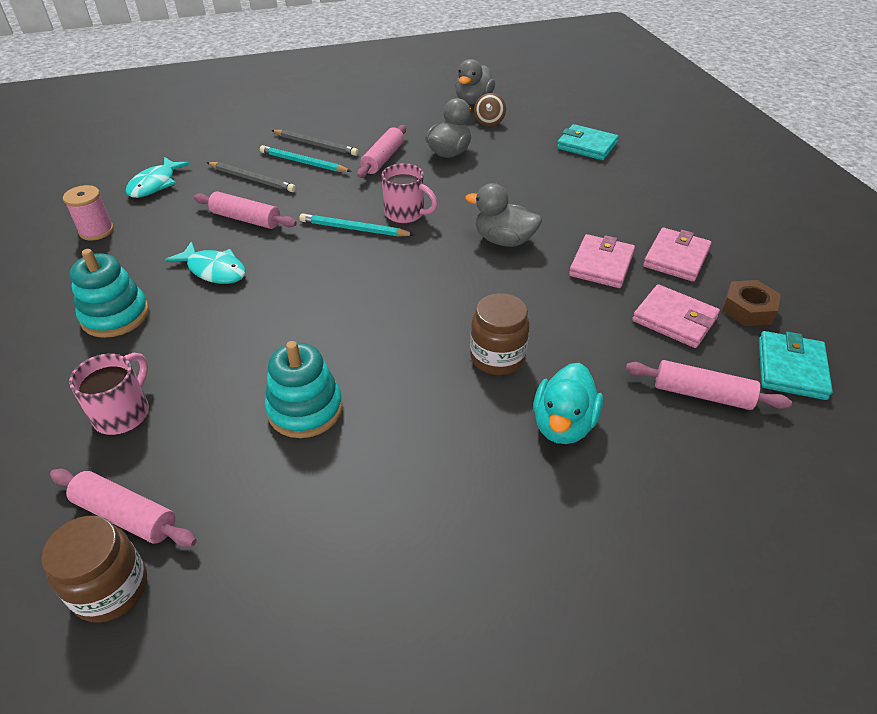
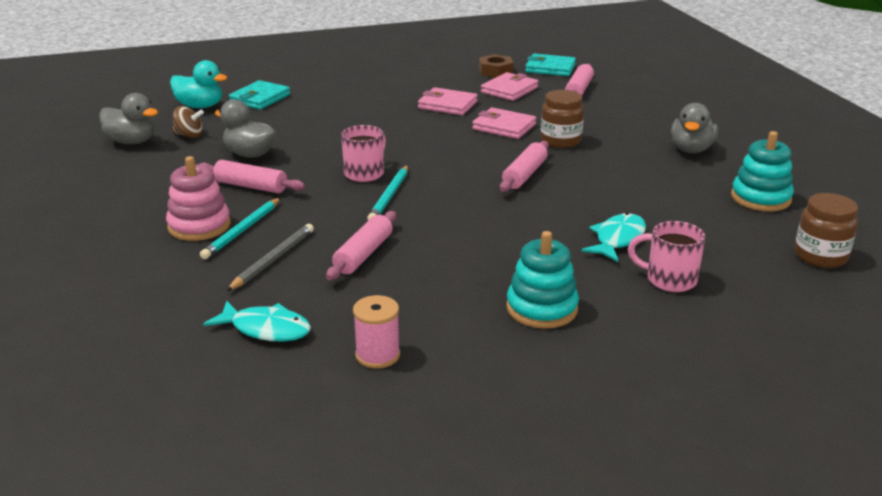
camera: 90 degrees left, 15 degrees down
(126, 515) = (764, 261): pink rolling pin -> pink rolling pin (524, 175)
(214, 270) = (460, 262): turquoise fish -> turquoise fish (617, 239)
(305, 409) = (635, 204): turquoise stacking toy -> turquoise stacking toy (760, 198)
(315, 145) = (199, 226): grey pencil -> pink stacking toy
(504, 240) = (413, 135): grey duck -> grey duck (691, 149)
(563, 424) = (617, 125): turquoise duck -> turquoise duck (200, 106)
(676, 258) = (439, 83): pink wallet -> pink wallet (504, 127)

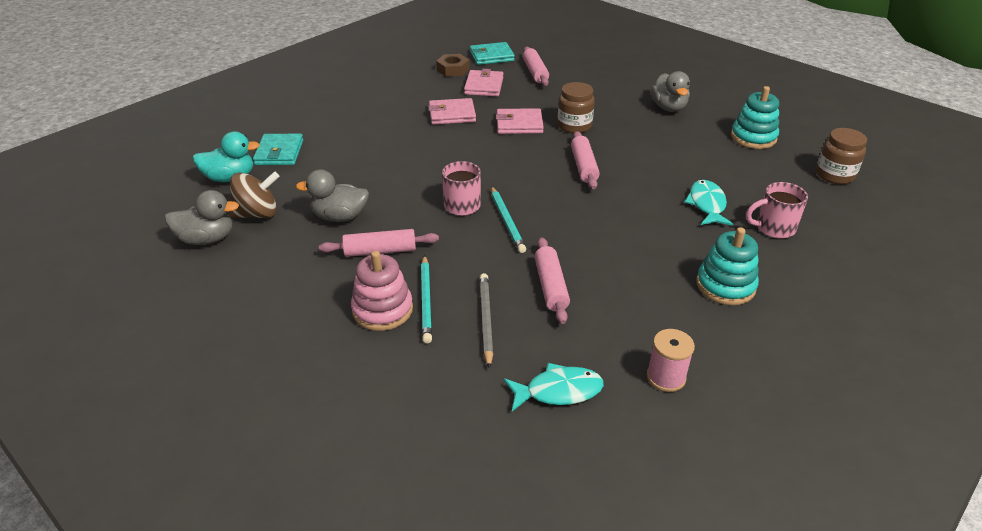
camera: 30 degrees left, 10 degrees up
(189, 135) = (257, 214): brown spinning top -> brown spinning top, size x1.52

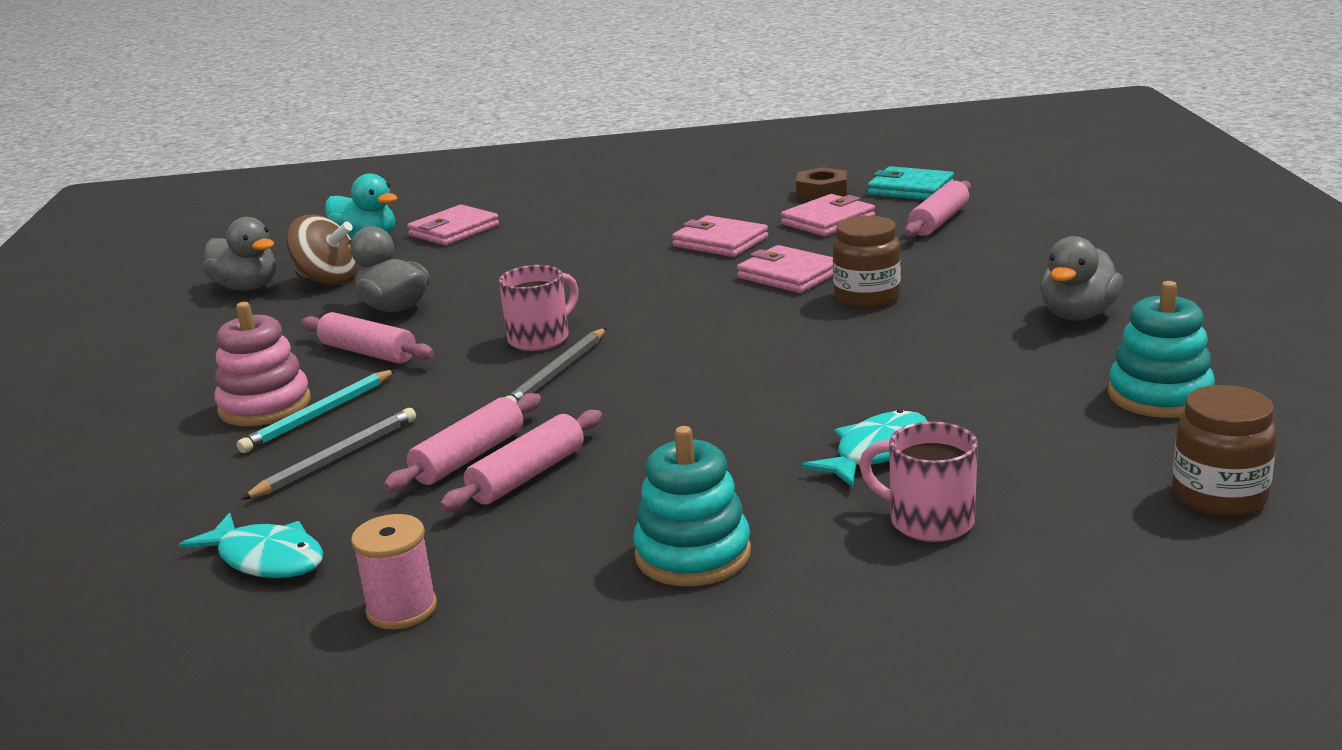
camera: 45 degrees right, 15 degrees down
(279, 153) = (454, 230): turquoise wallet -> pink wallet
(506, 221) = (557, 372): turquoise pencil -> grey pencil
(584, 166) = (781, 347): pink rolling pin -> pink rolling pin (527, 476)

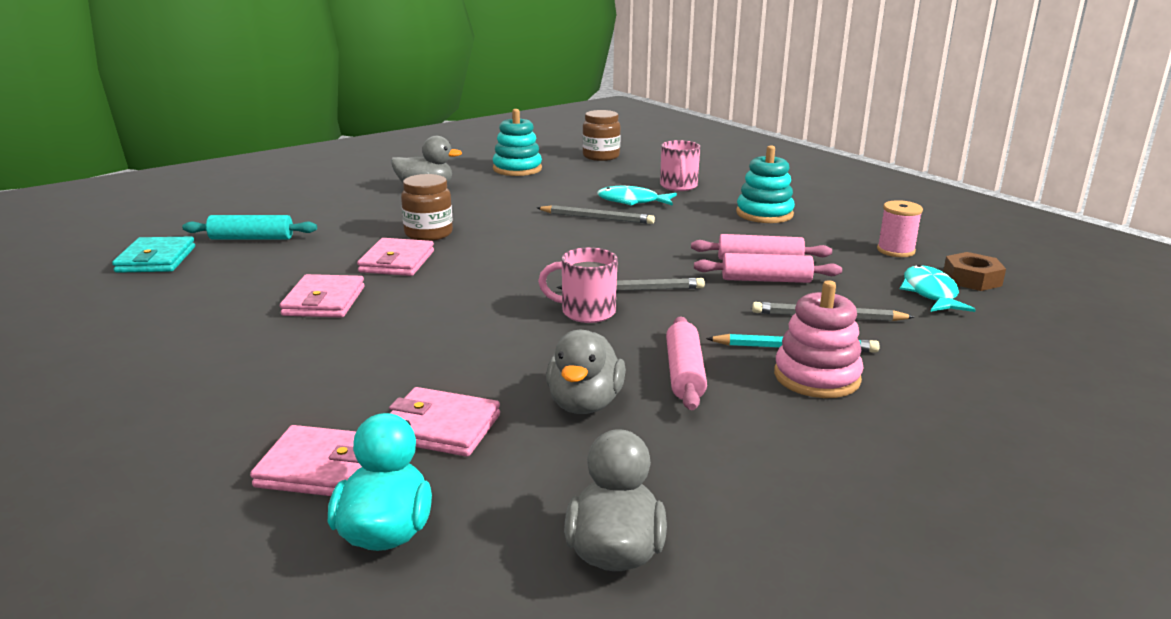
camera: 125 degrees left, 0 degrees up
(327, 280) = (545, 489): brown spinning top -> none
(822, 193) = (165, 290): brown nut -> brown nut (972, 279)
(823, 406) = (596, 218): none -> grey pencil
(828, 221) = (254, 273): pink wallet -> pink wallet (440, 427)
(938, 221) = (252, 238): pink rolling pin -> turquoise rolling pin

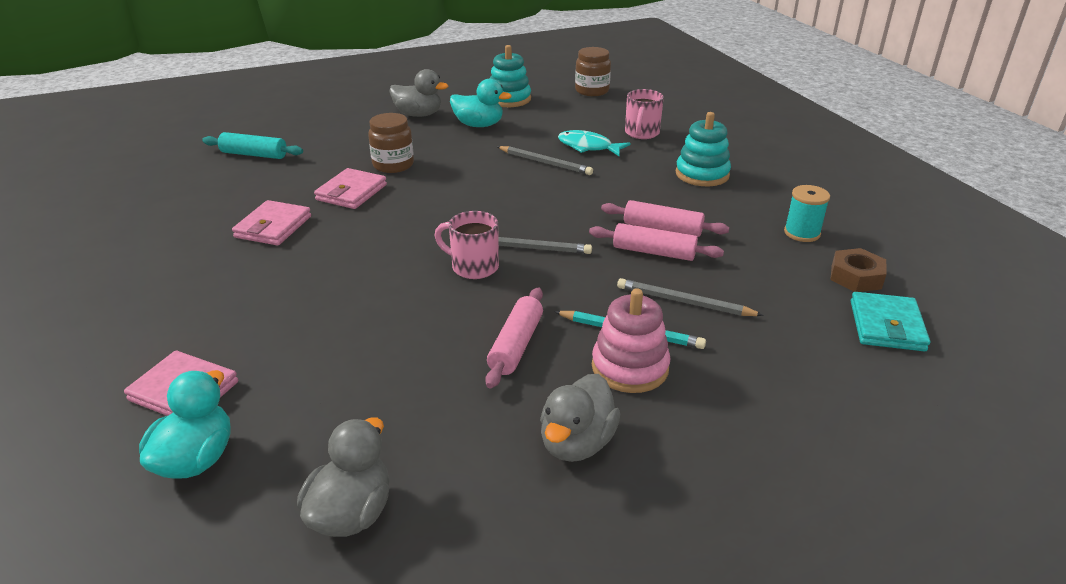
camera: 15 degrees right, 10 degrees up
(156, 259) = (174, 168): turquoise wallet -> turquoise wallet (886, 326)
(440, 427) = (290, 368): pink wallet -> none
(500, 192) = (479, 125): none -> turquoise duck
(584, 404) = (414, 363): grey duck -> grey duck (577, 443)
(895, 251) = (802, 233): pink spool -> turquoise spool
(930, 293) = (802, 288): turquoise fish -> none

